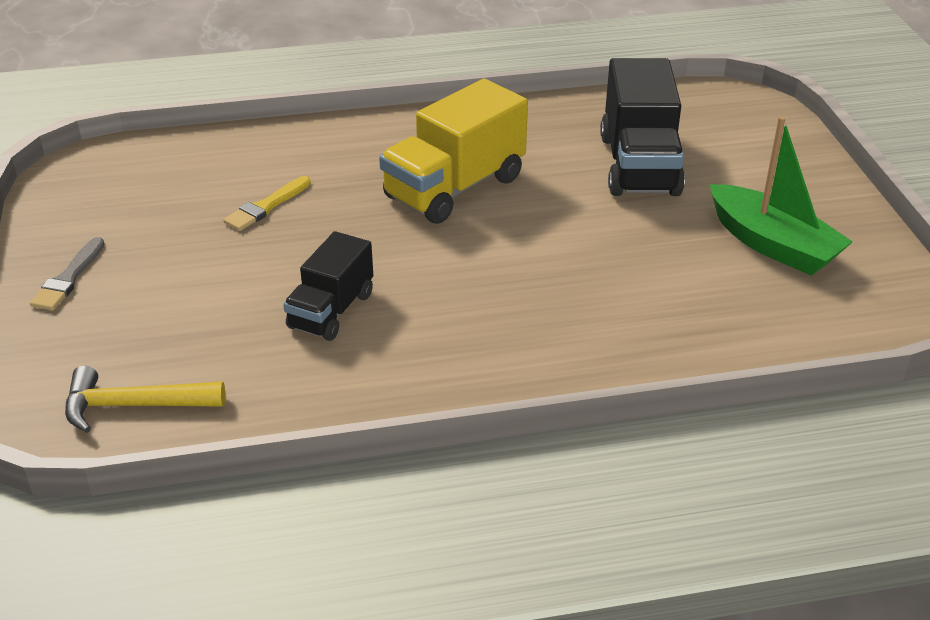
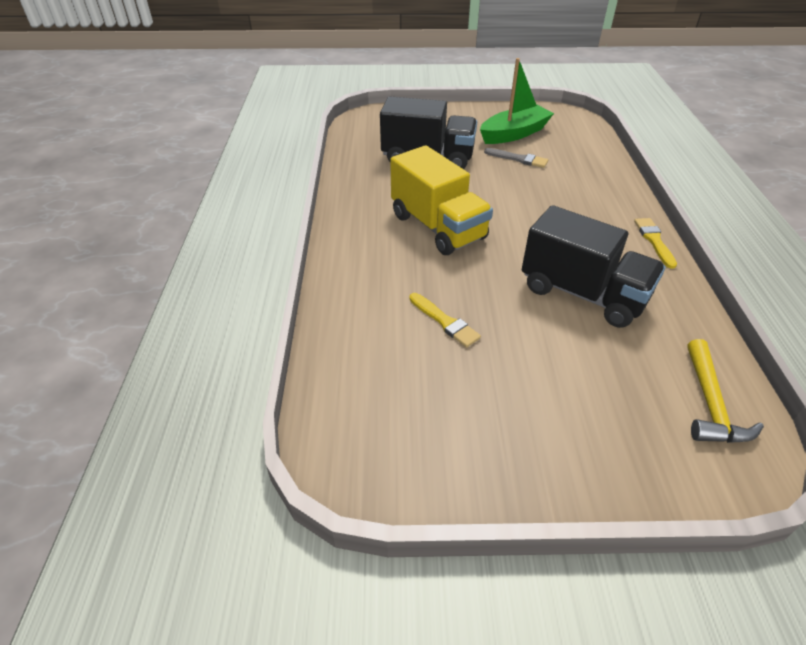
camera: 80 degrees left, 5 degrees up
(68, 278) = (545, 460): grey brush -> grey brush (518, 159)
(331, 311) = (583, 293): black truck -> black truck, size x1.62
(476, 390) = (654, 240): none -> yellow brush

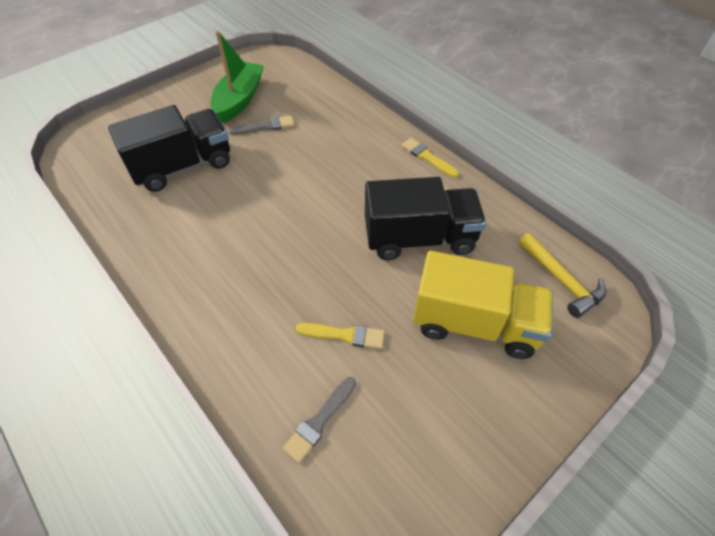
camera: 40 degrees left, 10 degrees up
(369, 362) = (319, 421): none -> grey brush
(438, 227) = (257, 240): yellow truck -> yellow truck (474, 323)

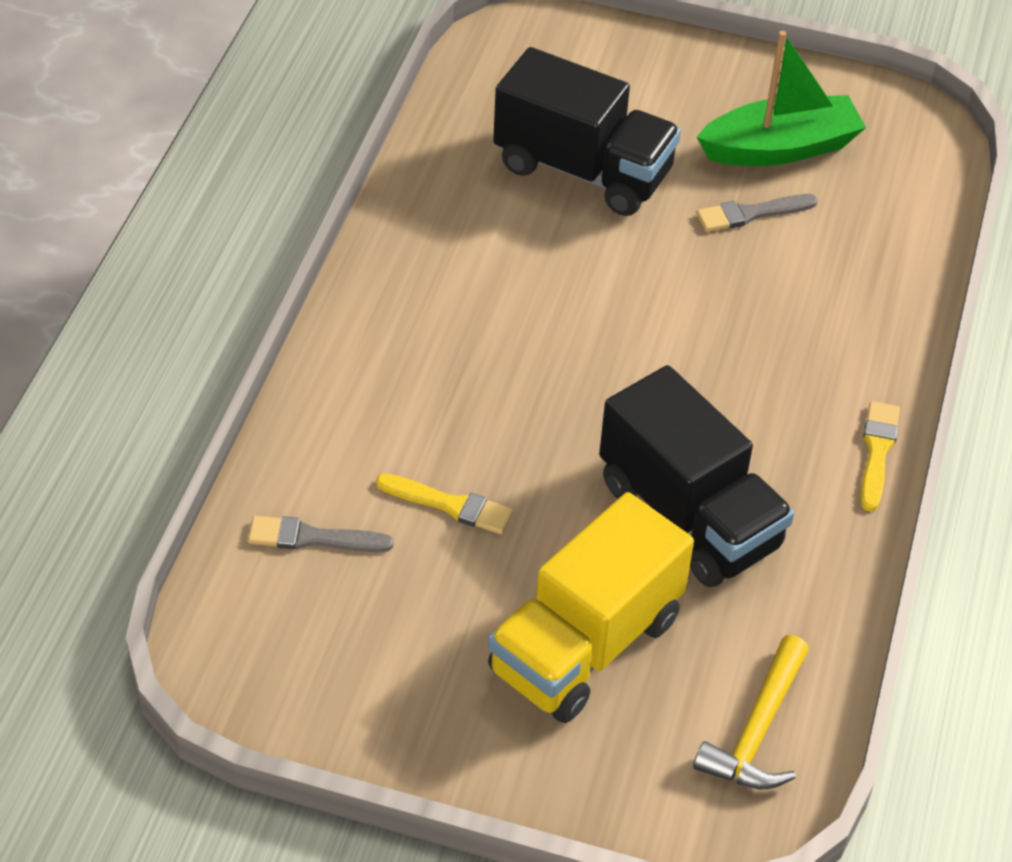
camera: 55 degrees right, 5 degrees down
(265, 126) = (751, 214): grey brush -> grey brush turned 120 degrees clockwise
(345, 335) = (450, 505): yellow brush -> yellow brush turned 45 degrees counterclockwise
(474, 323) = (585, 645): yellow truck -> yellow truck turned 60 degrees clockwise

